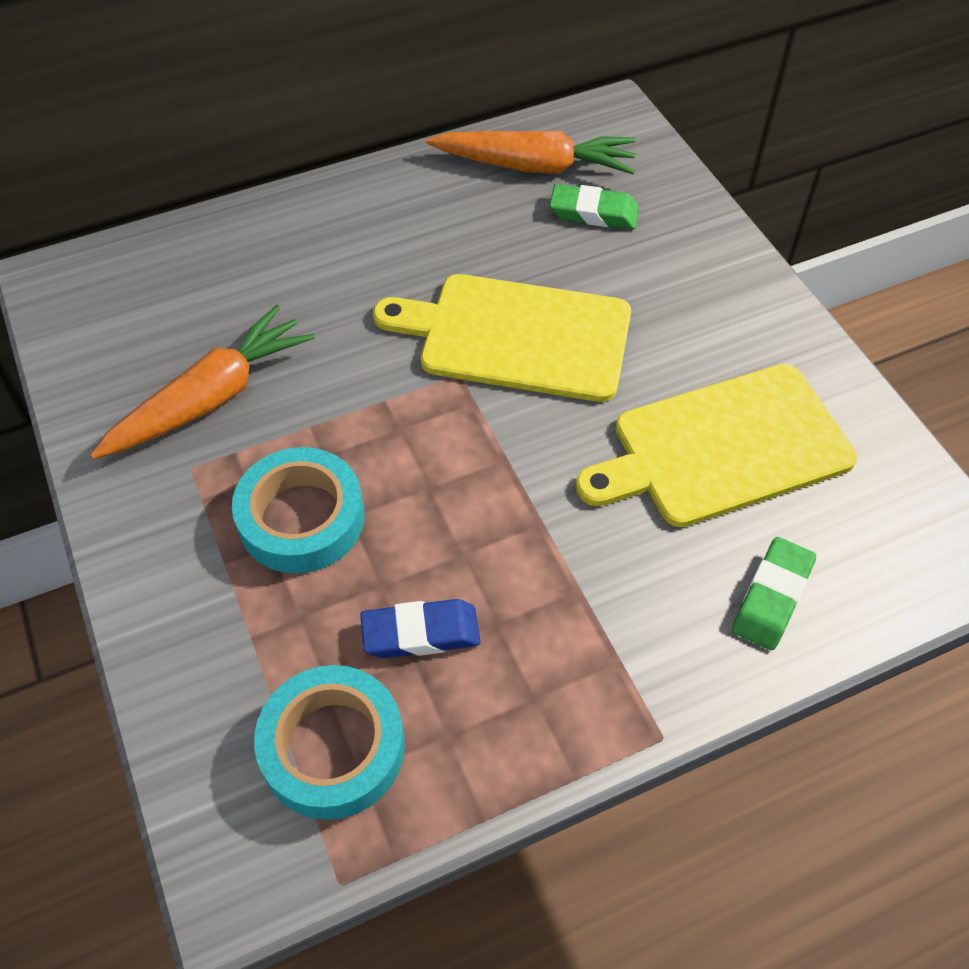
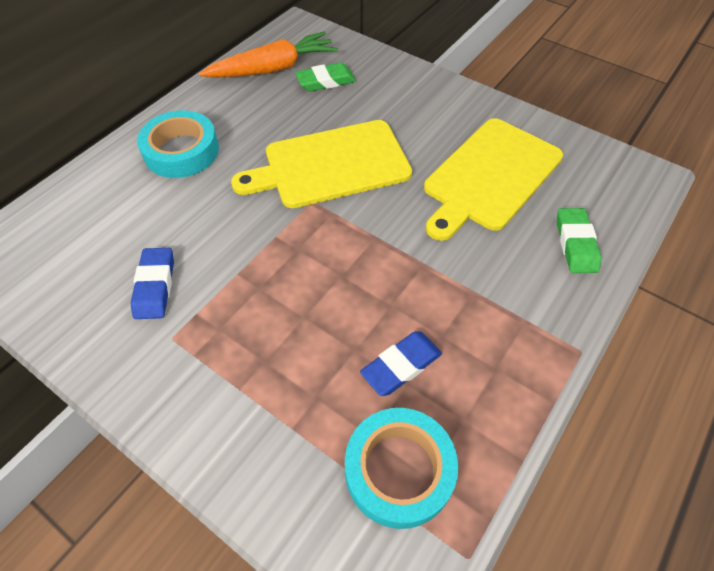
camera: 30 degrees left, 0 degrees up
(211, 398) = (155, 286): orange carrot -> blue eraser
(301, 518) = (273, 333): turquoise tape -> turquoise tape (181, 151)

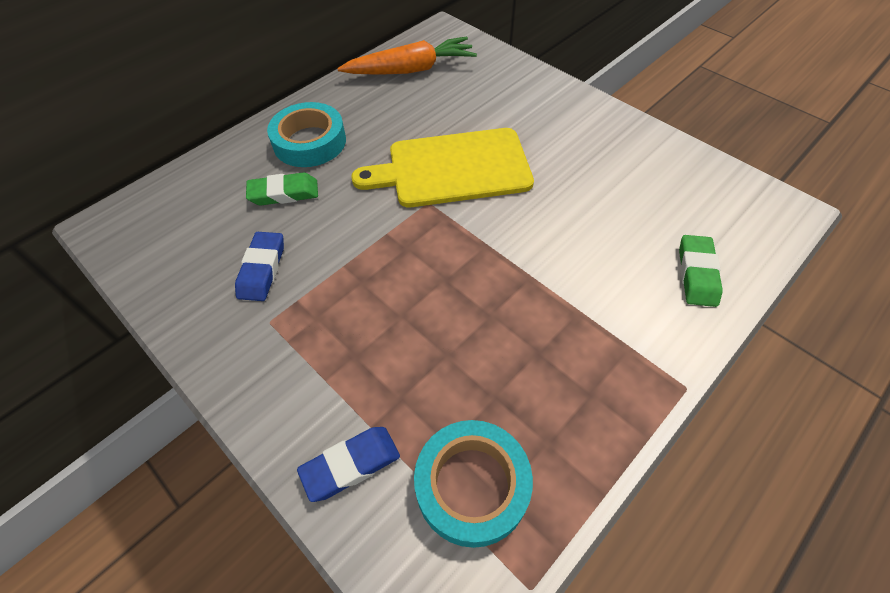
camera: 10 degrees right, 0 degrees up
(326, 81) = (461, 86): green eraser -> green eraser (284, 193)
(401, 365) = (491, 378): blue eraser -> blue eraser (351, 465)
(490, 176) = (615, 195): yellow cutting board -> none

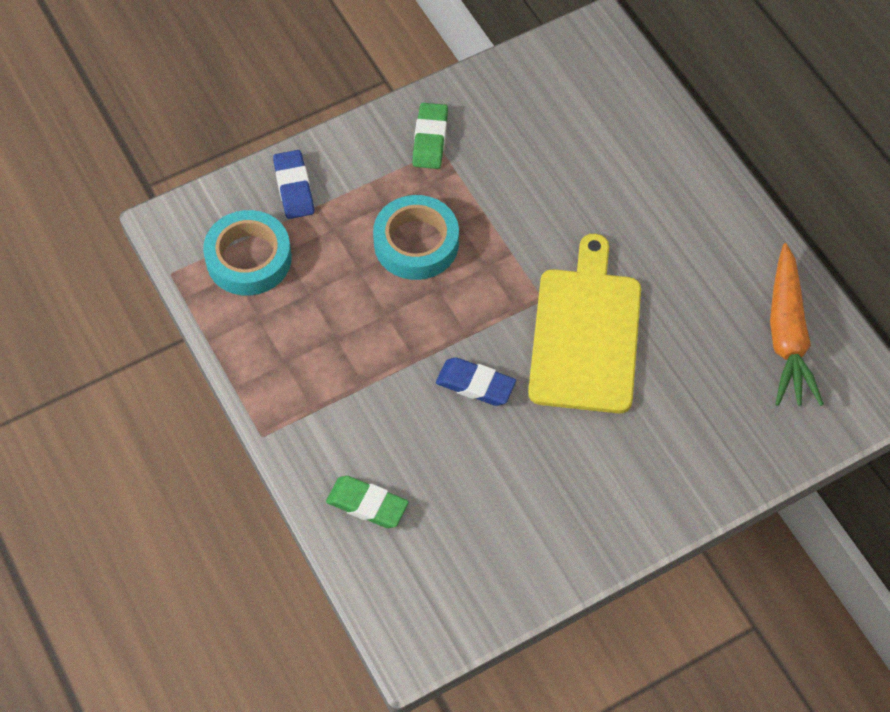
camera: 105 degrees right, 5 degrees up
(262, 269) = (500, 149): blue eraser -> blue eraser (475, 385)
(284, 193) = (596, 175): green eraser -> green eraser (430, 139)
(309, 142) = (672, 207): turquoise tape -> turquoise tape (416, 243)

